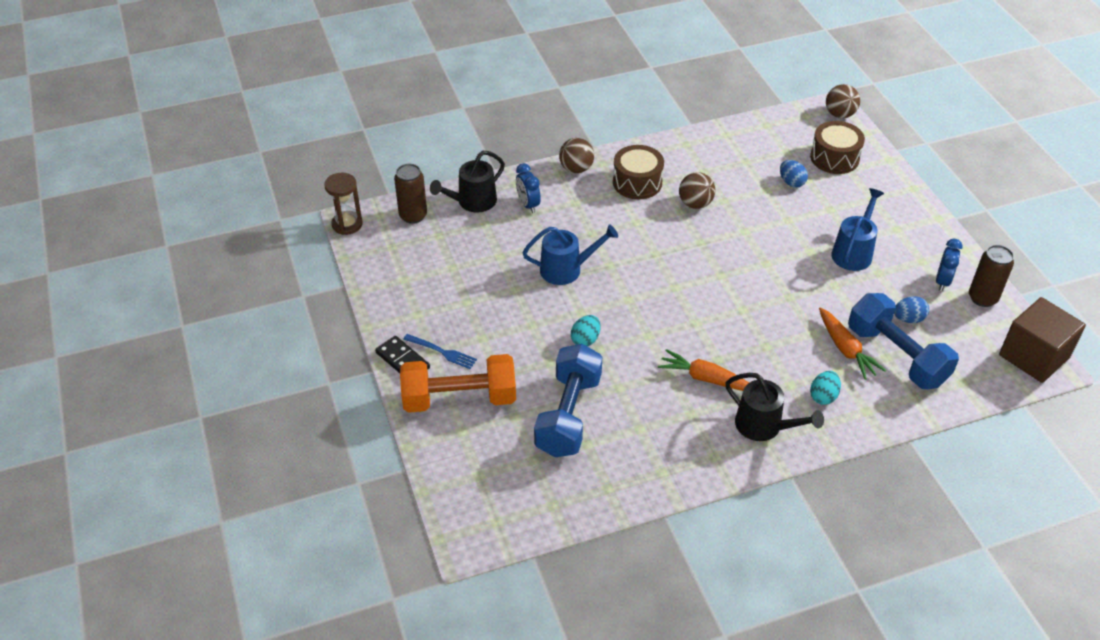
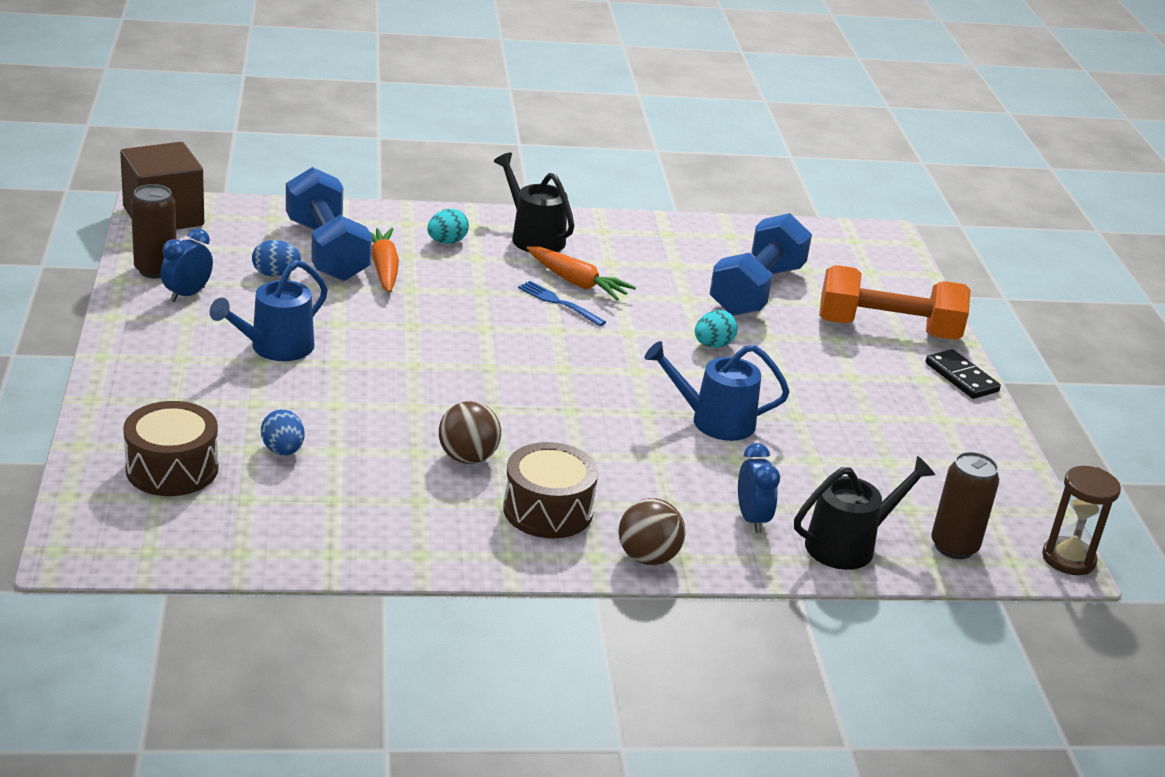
camera: 170 degrees left, 15 degrees down
(442, 352) = (908, 374): blue fork -> blue fork (559, 303)
(839, 114) = (81, 538): brown ball -> none

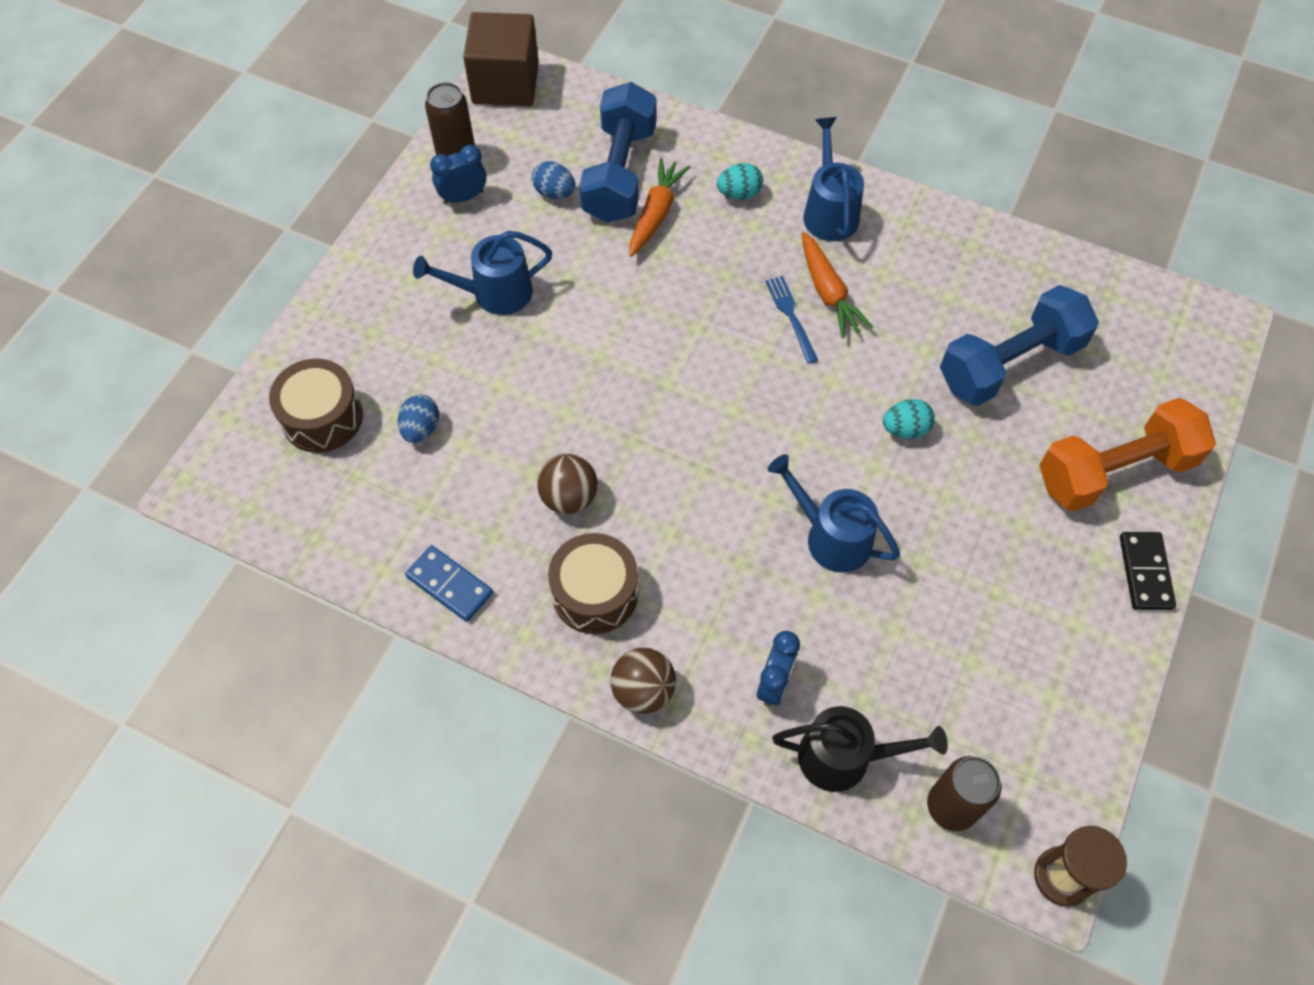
camera: 35 degrees right, 30 degrees up
(407, 544) = (449, 585): none -> blue domino
(534, 237) = (829, 212): black watering can -> blue watering can
(887, 329) = (1114, 471): orange dumbbell -> orange dumbbell turned 60 degrees counterclockwise

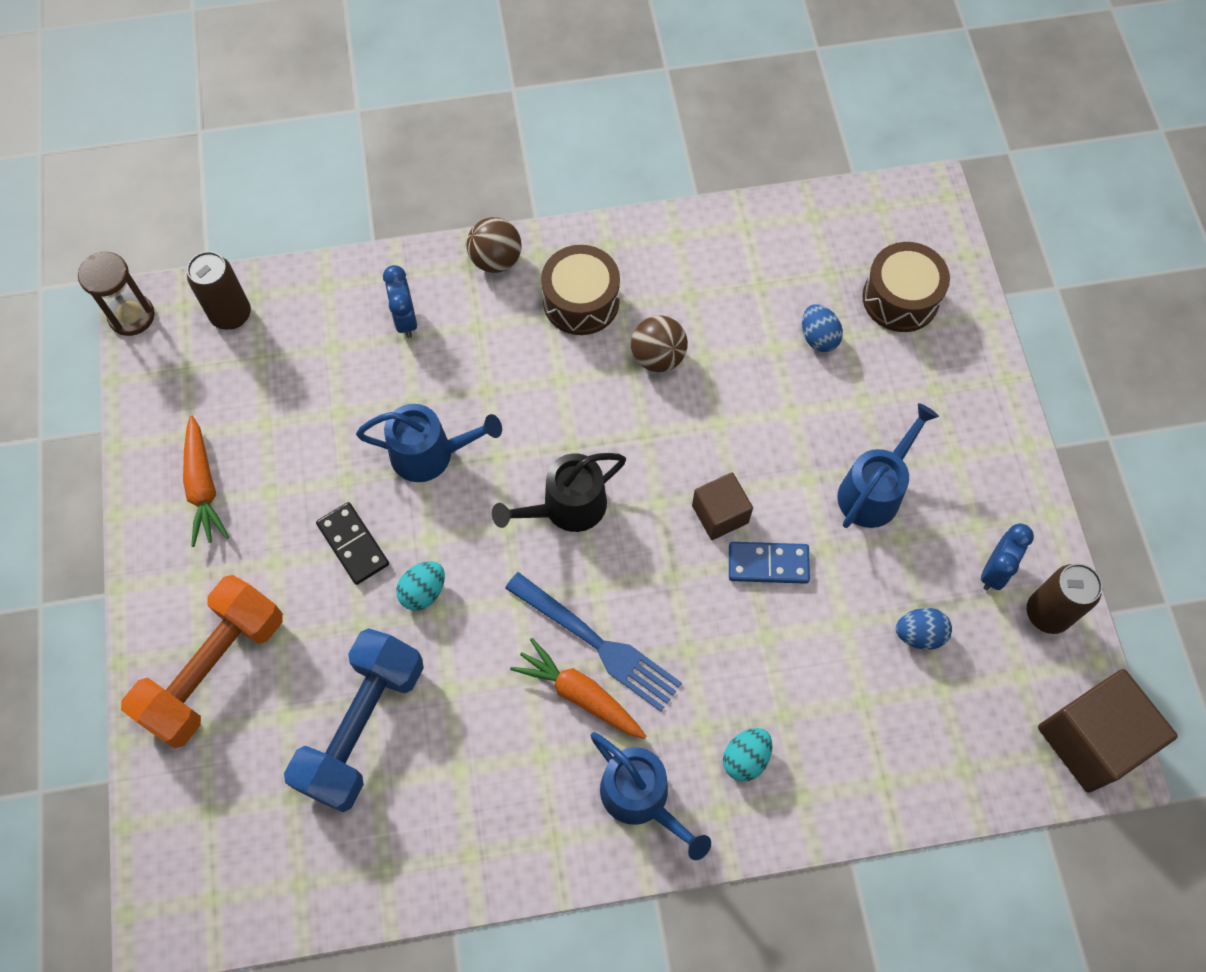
camera: 145 degrees right, 5 degrees up
(449, 585) = (689, 243): blue domino -> blue domino (768, 564)
(620, 173) = (879, 702): blue dumbbell -> none
(625, 346) = (720, 514): none -> brown cube
(656, 214) = (806, 675): orange carrot -> orange carrot (203, 487)
(791, 316) = (597, 643): blue fork -> blue fork, size x1.68
(844, 757) = (325, 301): black watering can -> black watering can (567, 507)
(1145, 572) = (151, 585): black domino -> black domino (353, 544)

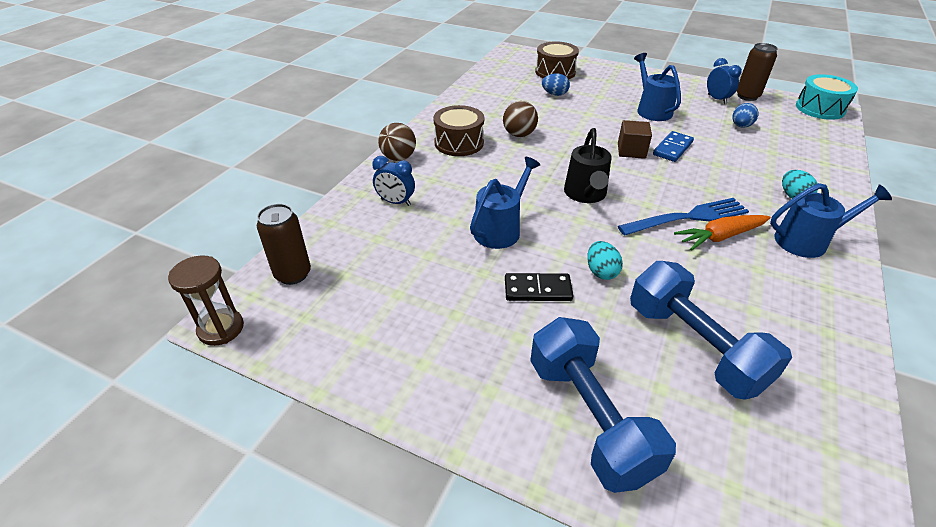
camera: 55 degrees left, 25 degrees down
(203, 487) = (415, 351): orange carrot -> none
(214, 669) = (589, 418): orange dumbbell -> blue dumbbell
(1091, 739) = (820, 108): brown cube -> turquoise drum

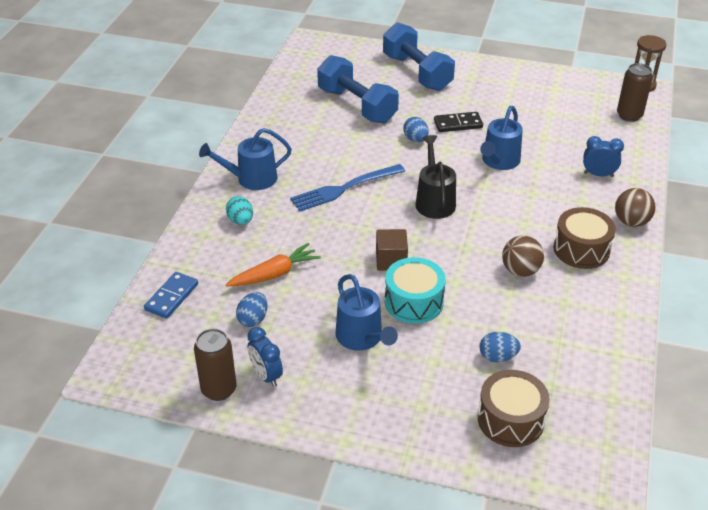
camera: 170 degrees right, 0 degrees up
(601, 272) = (415, 139): turquoise egg -> blue egg
(672, 148) = (345, 269): blue domino -> blue domino (172, 297)
(720, 237) = (321, 174): orange carrot -> orange carrot (274, 274)
(820, 108) = (127, 372): turquoise drum -> turquoise drum (414, 302)

